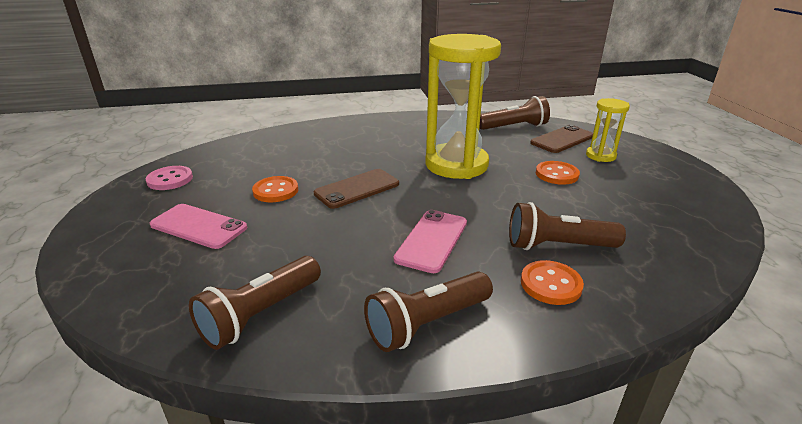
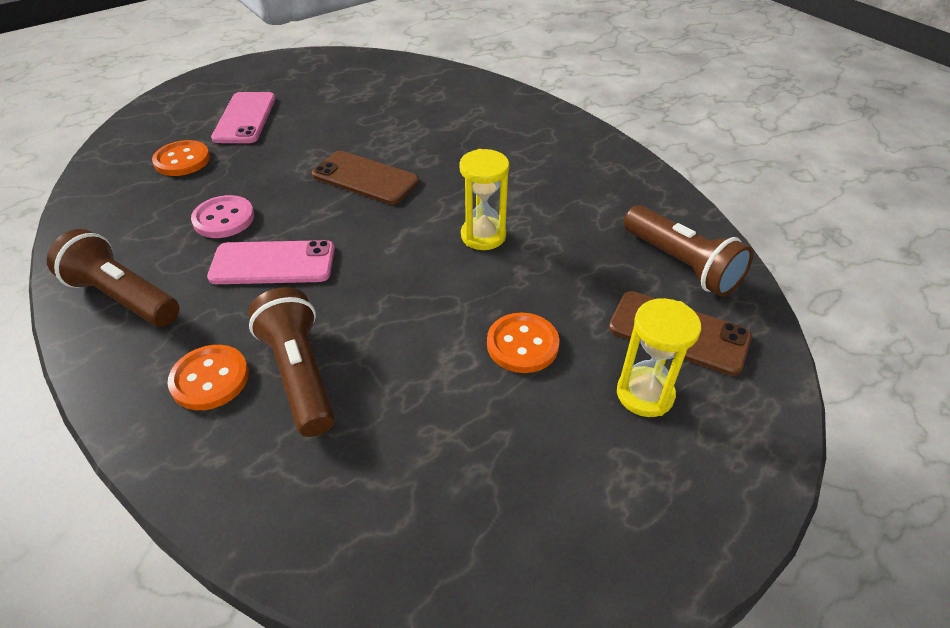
camera: 65 degrees right, 15 degrees up
(170, 179) = (322, 70): pink button -> pink button (224, 219)
(260, 314) = (123, 199): brown flashlight -> none
(275, 191) = (331, 131): orange button -> orange button (182, 160)
(456, 165) = (483, 236): yellow hourglass -> yellow hourglass, size x0.48

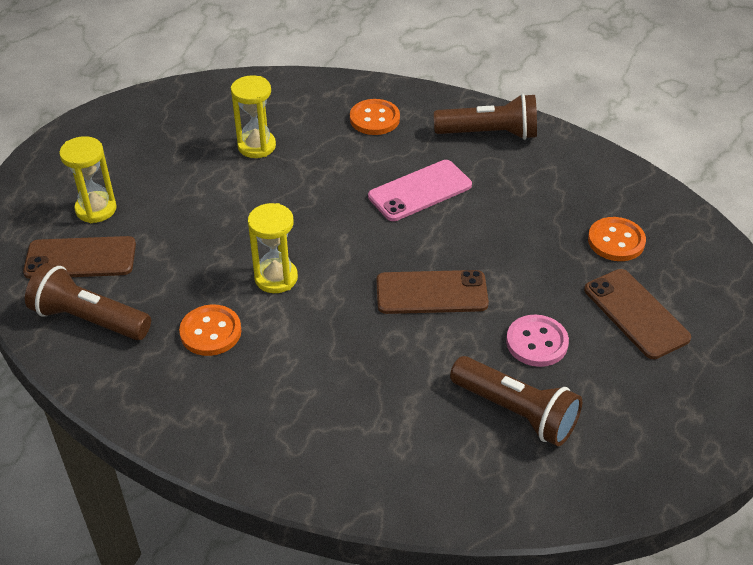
camera: 150 degrees right, 0 degrees up
(224, 219) = (501, 207): pink button -> pink button (537, 342)
(245, 118) = (636, 313): pink phone -> brown phone
(300, 374) = (324, 140): brown flashlight -> brown flashlight (516, 412)
(388, 404) = (256, 146): none -> yellow hourglass
(522, 344) = (193, 208): orange button -> orange button (210, 332)

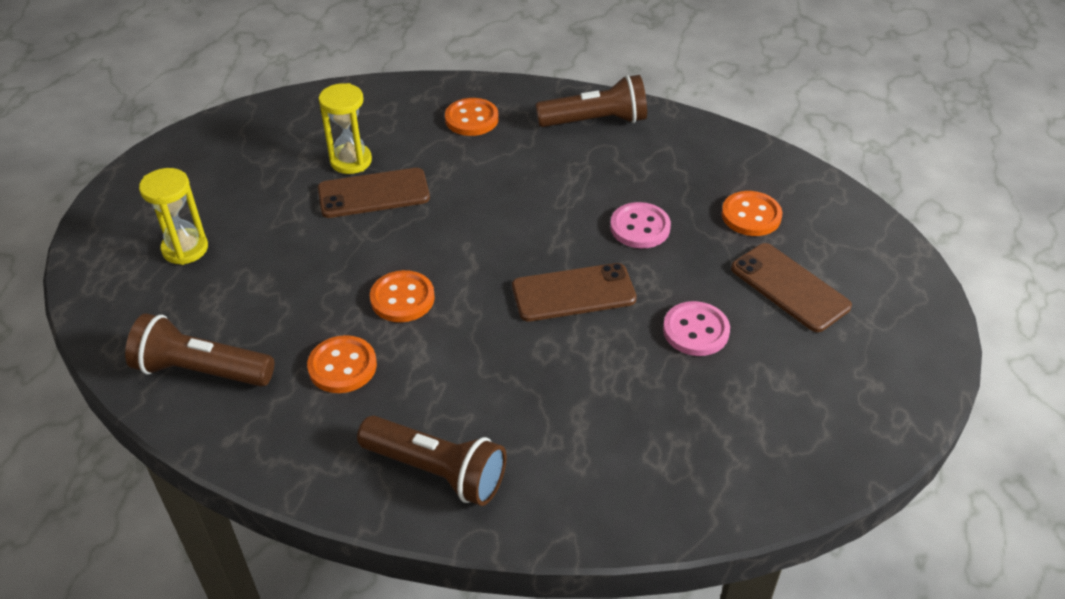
camera: 10 degrees left, 0 degrees up
(80, 258) = (178, 304): brown phone -> brown phone (373, 193)
(276, 278) = (402, 298): yellow hourglass -> orange button
(420, 191) = (536, 188): pink phone -> none
(507, 239) = (640, 227): none -> pink button
(516, 412) = (692, 407): brown flashlight -> brown flashlight (437, 471)

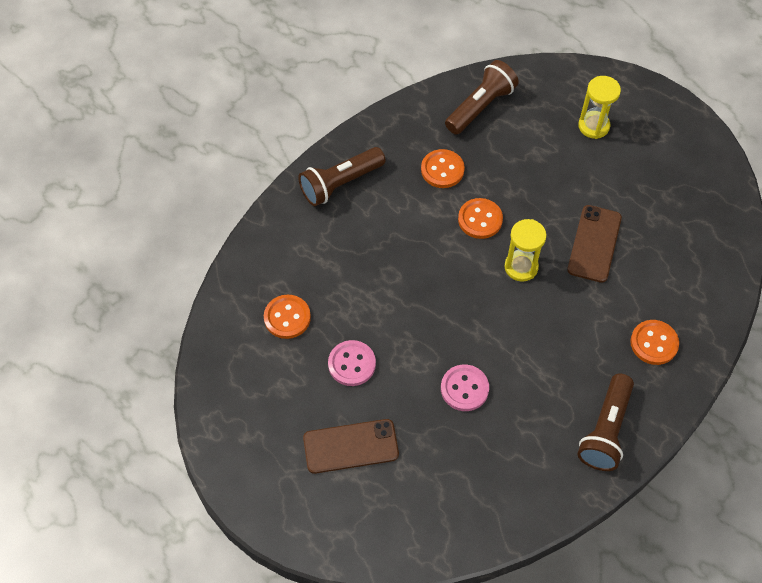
camera: 120 degrees right, 15 degrees up
(351, 161) = (640, 244): yellow hourglass -> yellow hourglass (521, 267)
(573, 293) = (427, 313): brown phone -> none
(751, 215) = (433, 471): orange button -> orange button (287, 317)

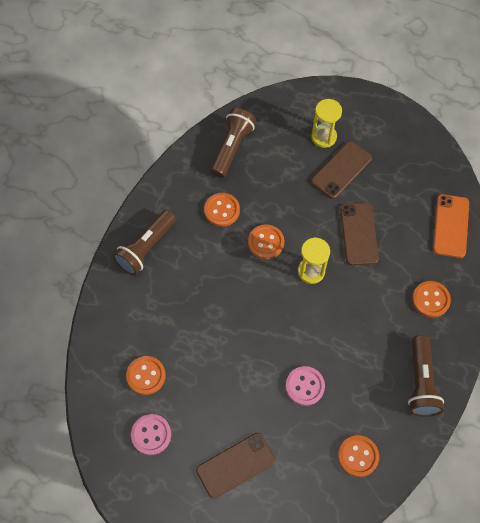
camera: 20 degrees left, 5 degrees up
(352, 364) = (211, 397): pink button -> pink button (151, 435)
(497, 486) = (358, 456): none -> orange button
(600, 168) = (341, 170): none -> brown phone
(711, 269) = (451, 226): none -> orange phone

